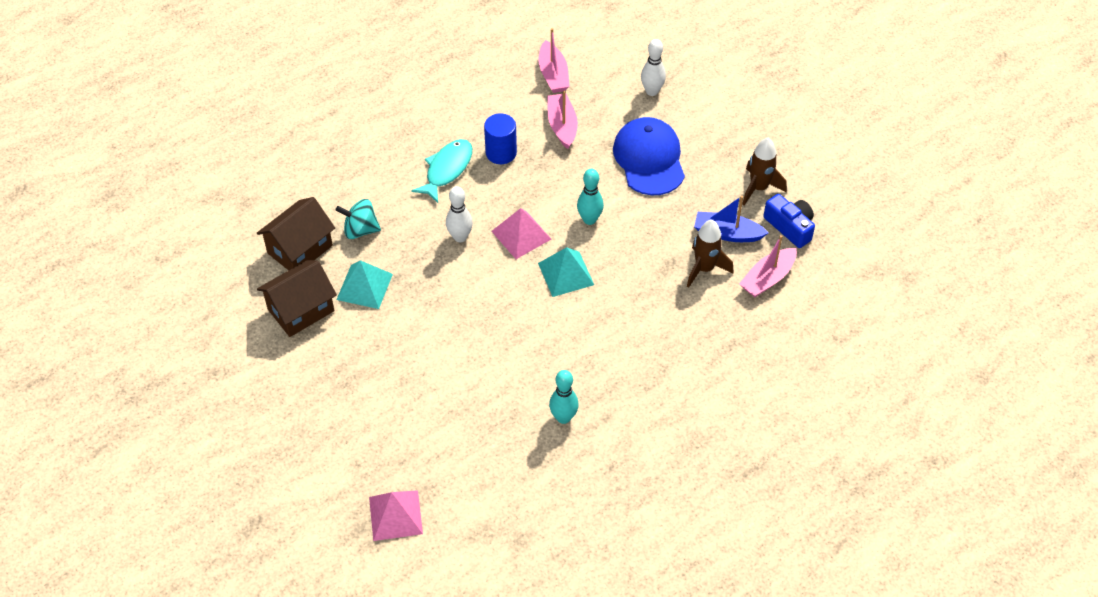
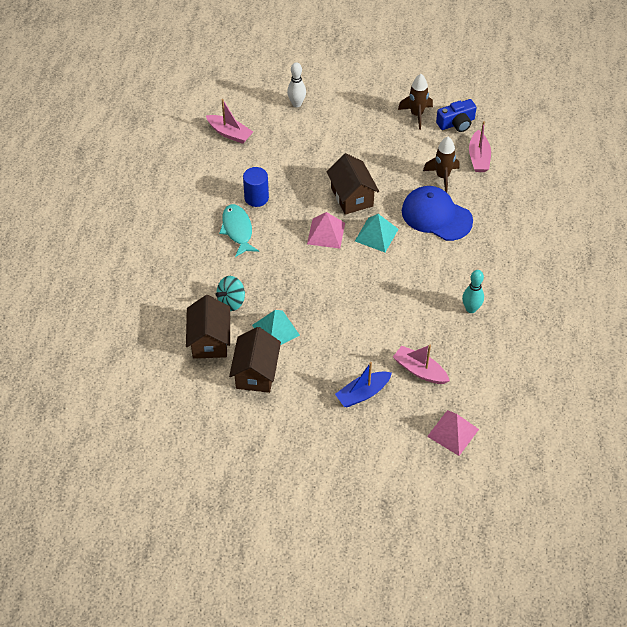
camera: 45 degrees left, 0 degrees up
(460, 237) = (294, 260): white bowling pin -> none
(562, 126) = (271, 158): pink boat -> pink boat (420, 370)
(589, 219) = (352, 197): turquoise bowling pin -> brown house
(649, 159) = (342, 141): blue cap -> blue cap (436, 216)
(727, 233) = (431, 150): blue boat -> blue boat (363, 393)
(790, 227) = (456, 123): blue camera -> blue camera turned 150 degrees clockwise

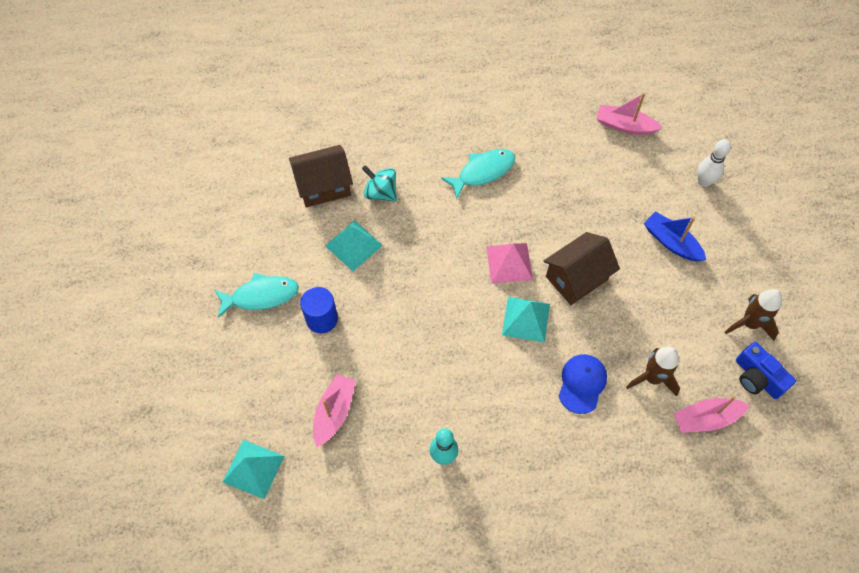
camera: 75 degrees right, 10 degrees up
(229, 133) = (625, 126): pink boat -> pink boat turned 90 degrees clockwise
(256, 198) = (537, 178): blue cylinder -> blue cylinder (322, 319)
(256, 373) = (292, 241): brown house -> none
(302, 404) = (261, 296): none -> turquoise fish
(363, 393) = (288, 356): blue boat -> blue boat (671, 242)
(436, 216) = (582, 383): blue cap -> blue cap, size x0.63
(453, 432) = (253, 469): pink pyramid -> turquoise pyramid

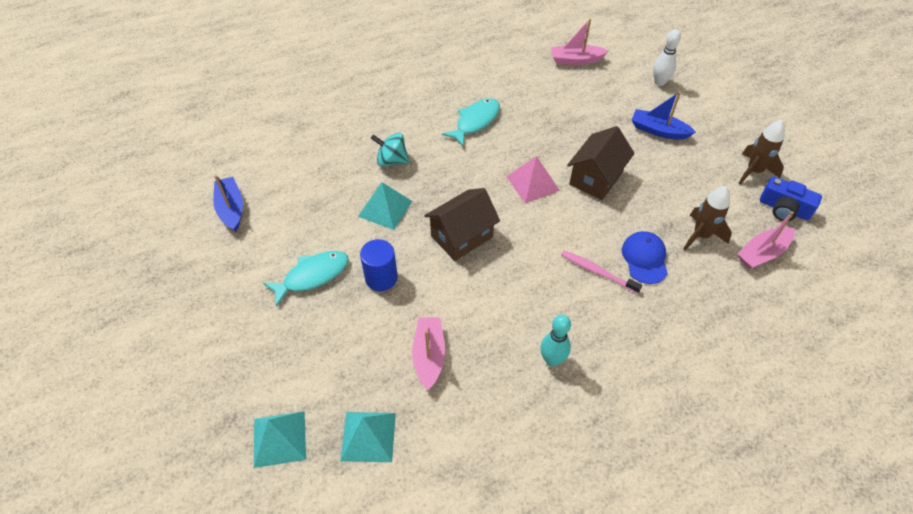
camera: 20 degrees left, 10 degrees down
(212, 200) = (231, 209): none -> blue boat
(323, 186) = (336, 169): brown house -> brown house (461, 236)
(526, 319) = (569, 222): turquoise pyramid -> turquoise pyramid (279, 438)
(528, 382) = (597, 272): none -> pink toothbrush

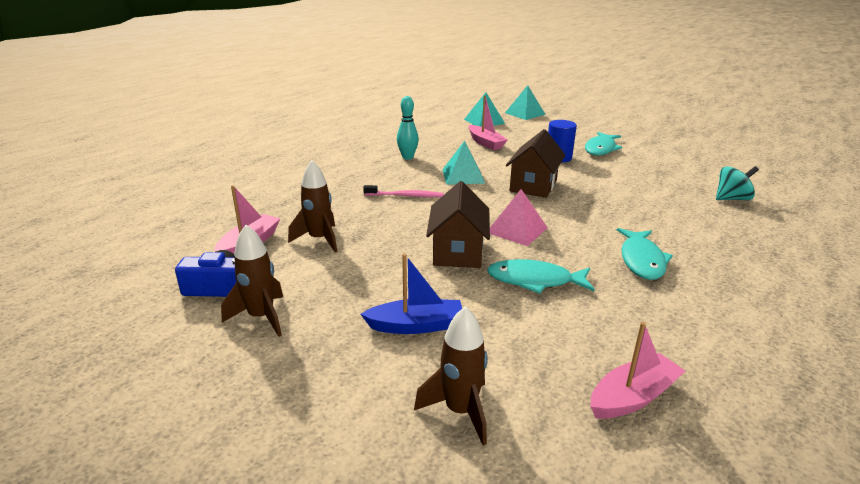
camera: 150 degrees right, 25 degrees down
(231, 209) = (709, 157): blue boat -> none
(385, 208) = (612, 183): turquoise pyramid -> turquoise pyramid (463, 176)
(392, 160) = (660, 208): turquoise spinning top -> turquoise spinning top (732, 199)
(562, 133) = (534, 281): none -> turquoise fish
(644, 258) = (369, 212): blue cap -> none
(659, 82) = (460, 411): white bowling pin -> brown rocket

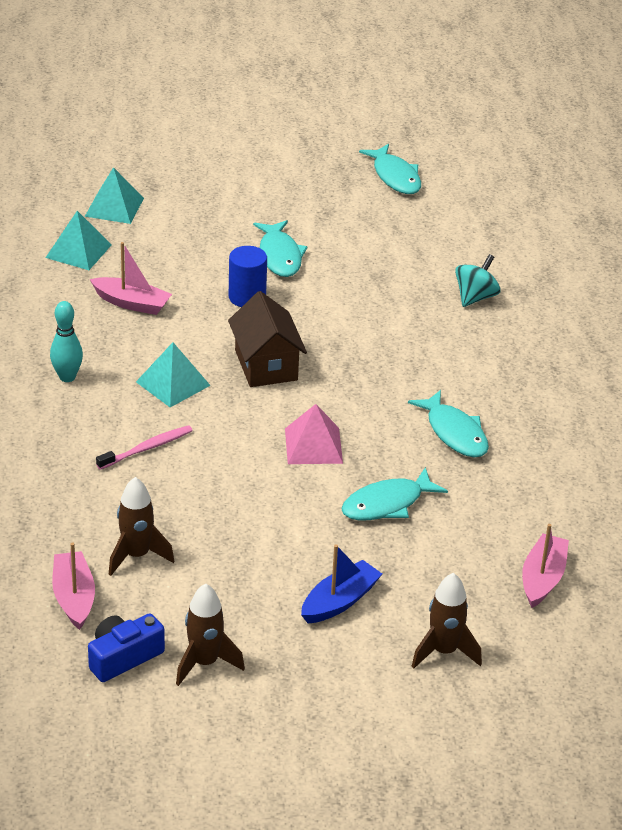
camera: 40 degrees left, 10 degrees up
(458, 252) = (288, 503): brown house -> none
(717, 139) = (395, 177): none -> turquoise fish

